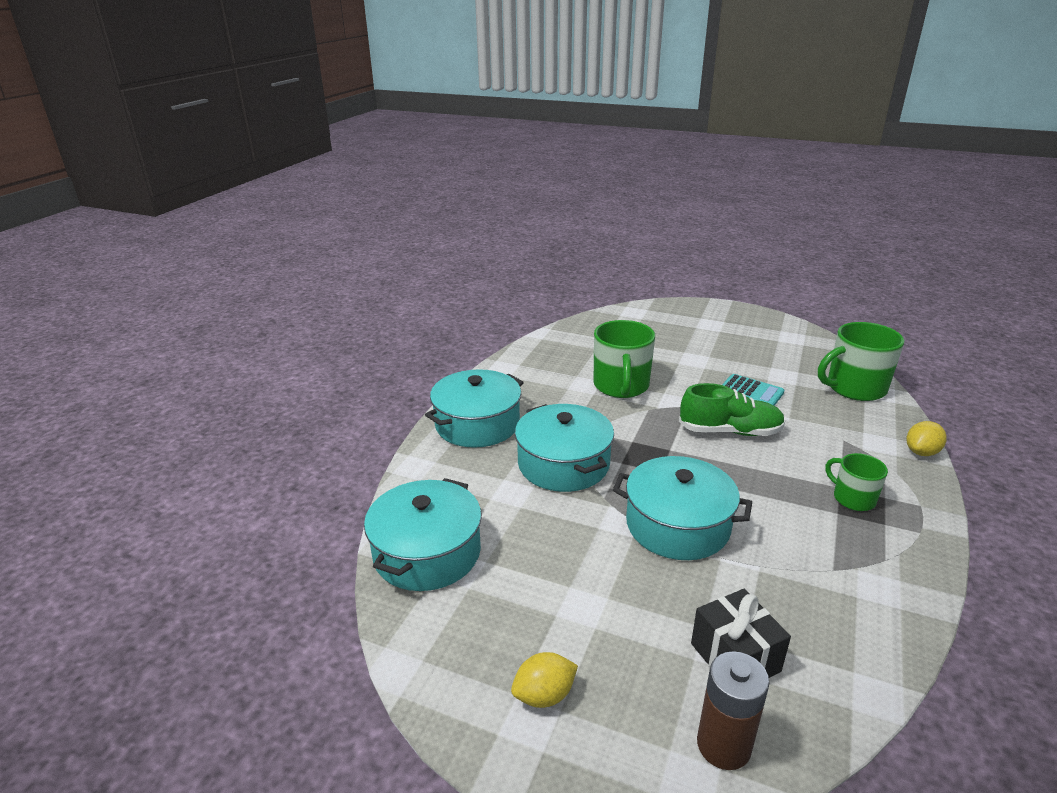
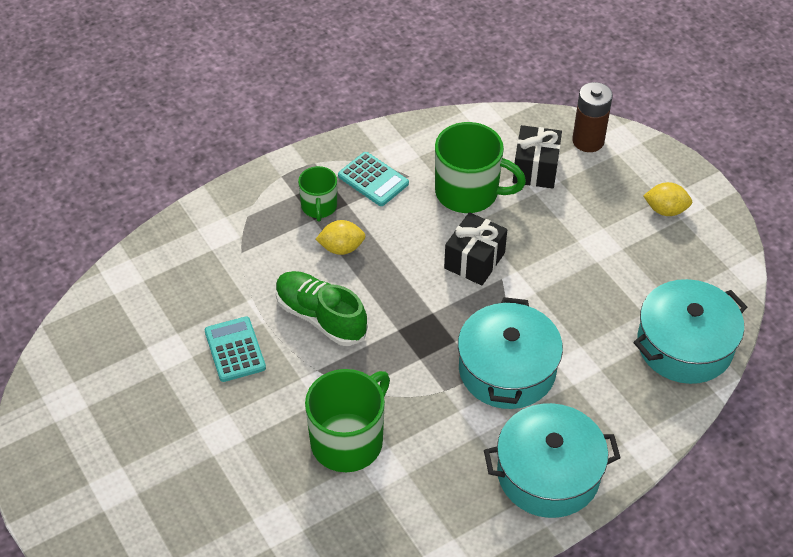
camera: 145 degrees left, 20 degrees up
(677, 525) = (474, 260): turquoise pot -> black gift
(854, 388) = (133, 294): green mug -> green mug (468, 192)
(854, 546) = (373, 180): none -> turquoise calculator
(921, 452) = (202, 207): yellow lemon -> yellow lemon (341, 248)

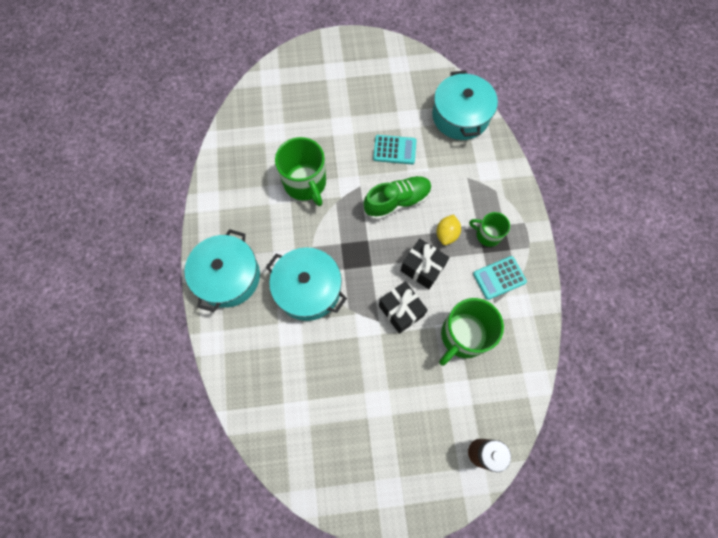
camera: 115 degrees right, 20 degrees up
(535, 169) = (467, 395): black gift -> black gift (422, 268)
(665, 210) = (388, 473): yellow lemon -> none
(684, 345) = (269, 412): turquoise pot -> turquoise pot (460, 116)

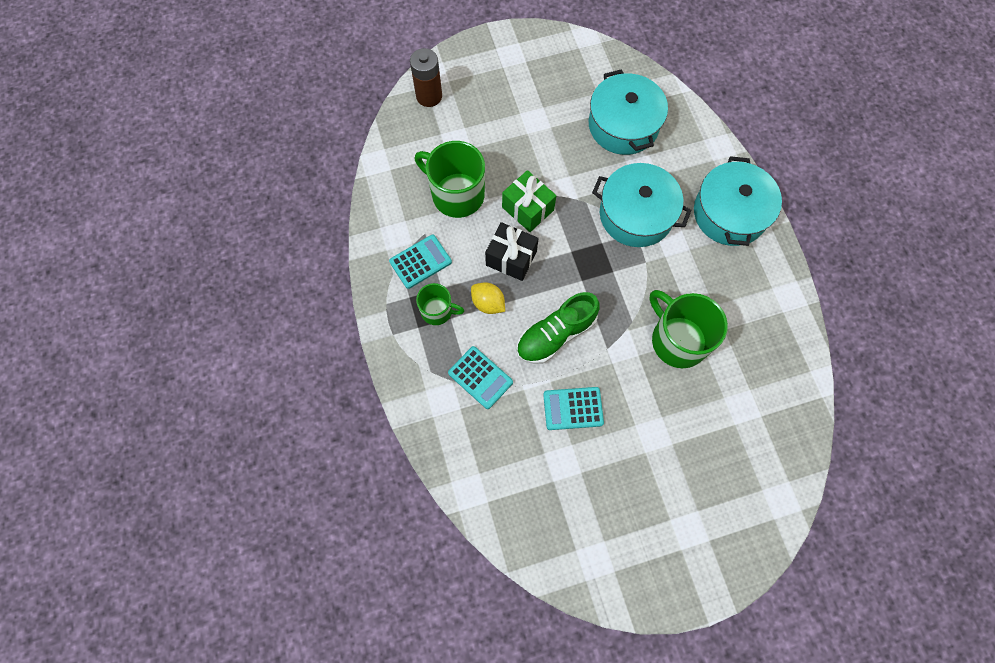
camera: 170 degrees right, 0 degrees up
(401, 310) = (528, 209): black gift -> green gift
(446, 234) = (488, 303): yellow lemon -> yellow lemon turned 60 degrees counterclockwise
(459, 181) = (480, 377): none -> turquoise calculator
(460, 116) = (489, 480): turquoise pot -> turquoise pot (623, 125)
(463, 336) = (456, 194): green mug -> green mug turned 90 degrees counterclockwise

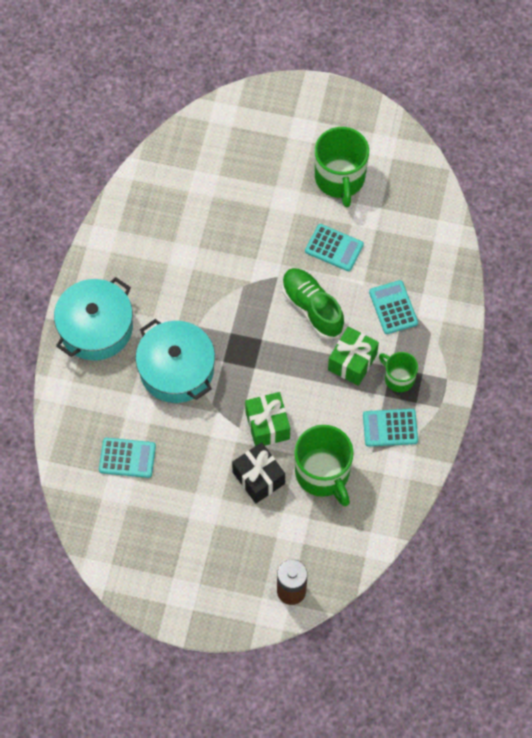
camera: 150 degrees left, 5 degrees down
(488, 303) = (352, 362): yellow lemon -> green gift
(511, 258) = (309, 389): black gift -> black gift (258, 478)
(555, 335) = (312, 308): green shoe -> green shoe turned 120 degrees counterclockwise
(623, 125) = (127, 458): turquoise pot -> turquoise calculator
(677, 340) = (217, 253): green mug -> green mug (340, 178)

